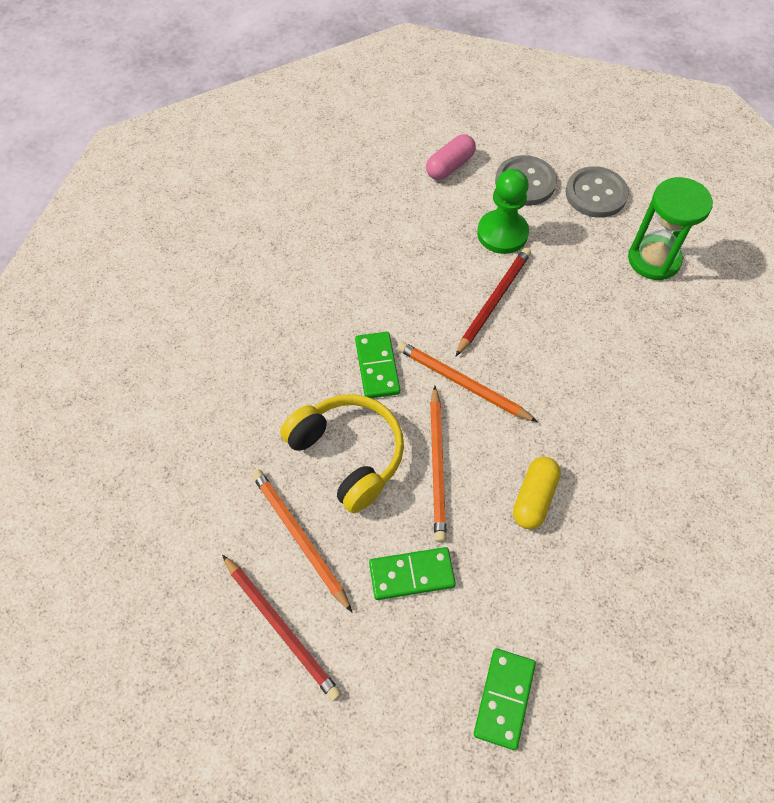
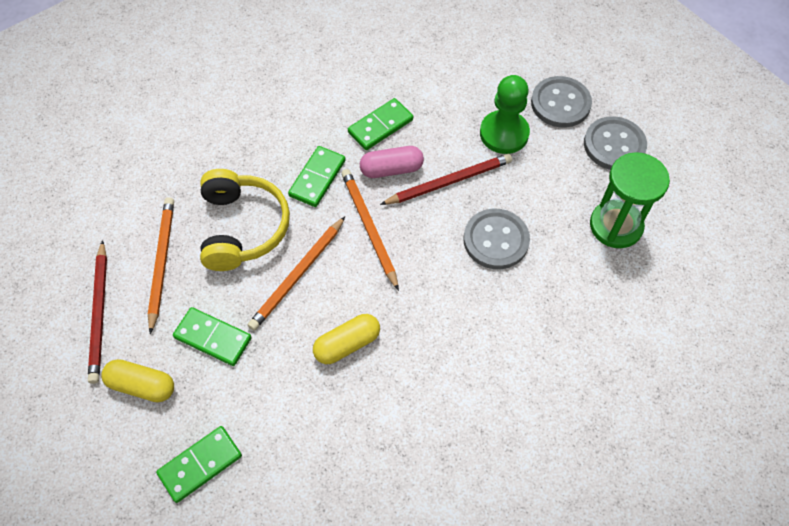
camera: 35 degrees right, 0 degrees up
(385, 666) = (142, 385): none -> yellow capsule
(392, 287) = (380, 126): none -> green domino
(450, 166) = (509, 58): pink capsule -> pink capsule (391, 169)
(574, 328) = (496, 240): none -> grey button

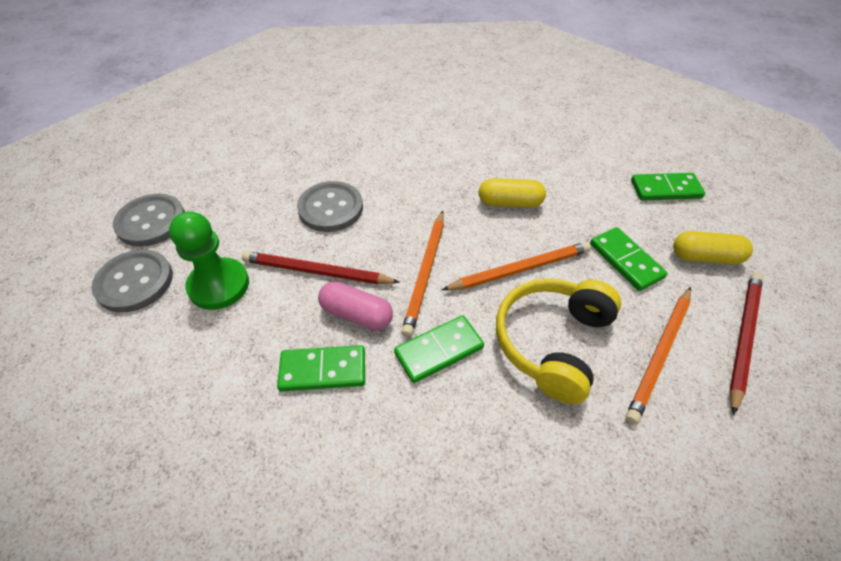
camera: 145 degrees left, 10 degrees down
(142, 385) = (705, 257): yellow capsule -> yellow capsule turned 45 degrees counterclockwise
(615, 226) = (235, 172): green hourglass -> none

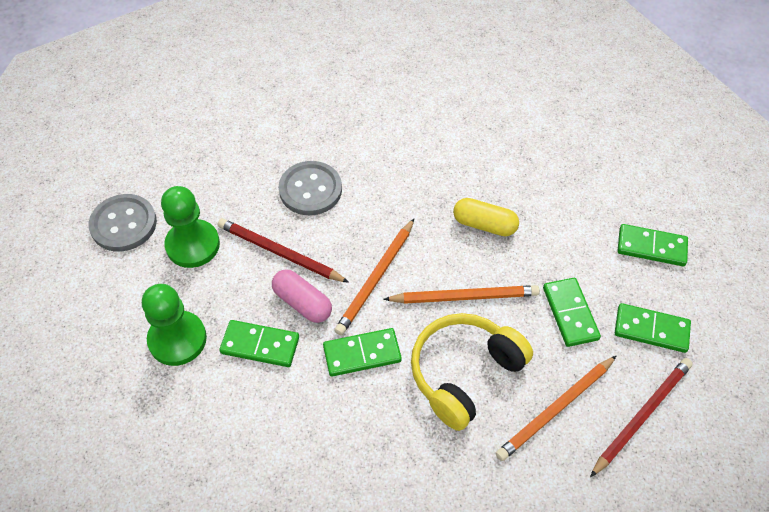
camera: 15 degrees right, 5 degrees up
(151, 222) = (147, 166): grey button -> none
(223, 388) = (177, 339): none -> green pawn
(705, 257) = (651, 330): yellow capsule -> green domino

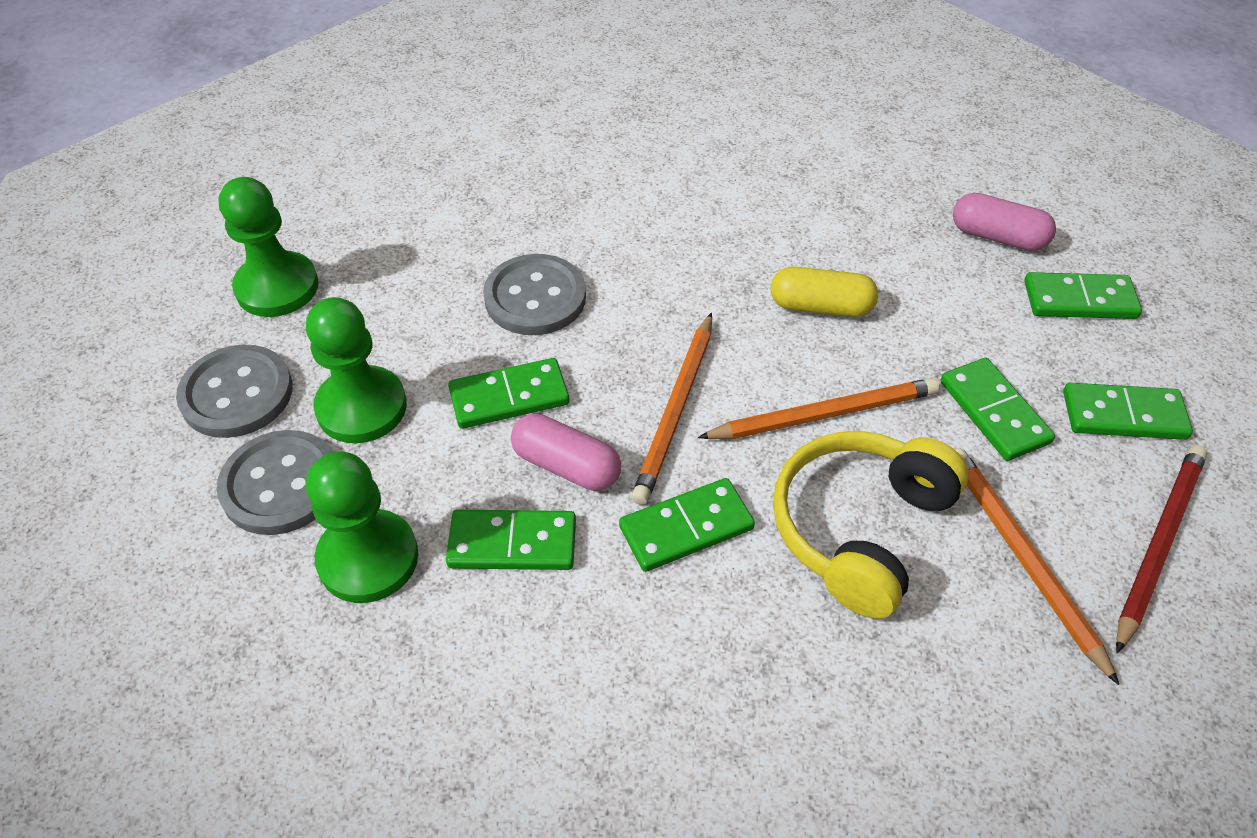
camera: 10 degrees left, 5 degrees down
(138, 286) = (281, 485): none -> grey button
(159, 158) = (277, 287): none -> green pawn
(279, 253) = (509, 397): red pencil -> green domino
(555, 409) = (1023, 559): orange pencil -> orange pencil turned 120 degrees clockwise
(613, 194) = (997, 237): none -> pink capsule

